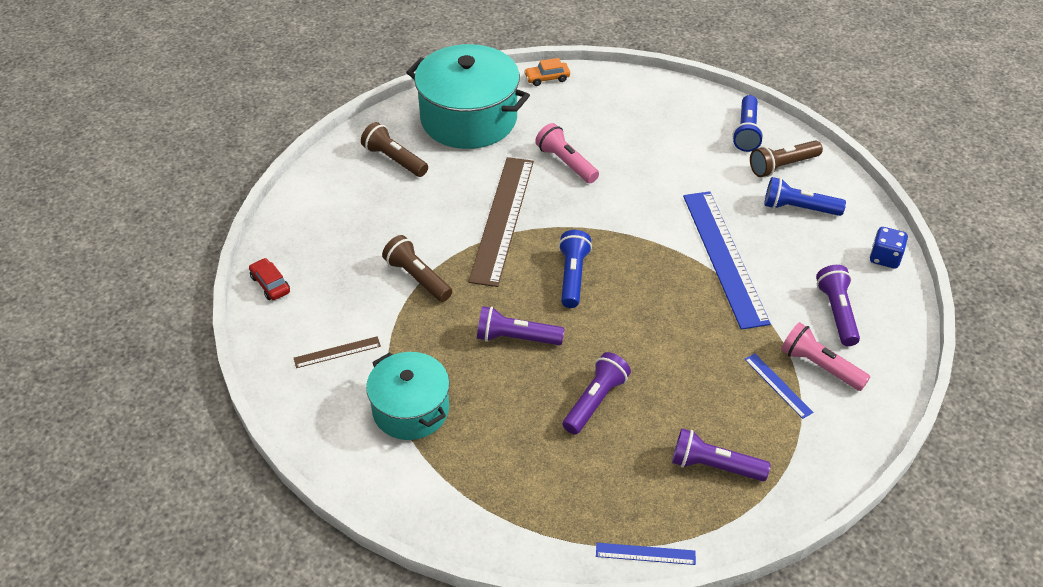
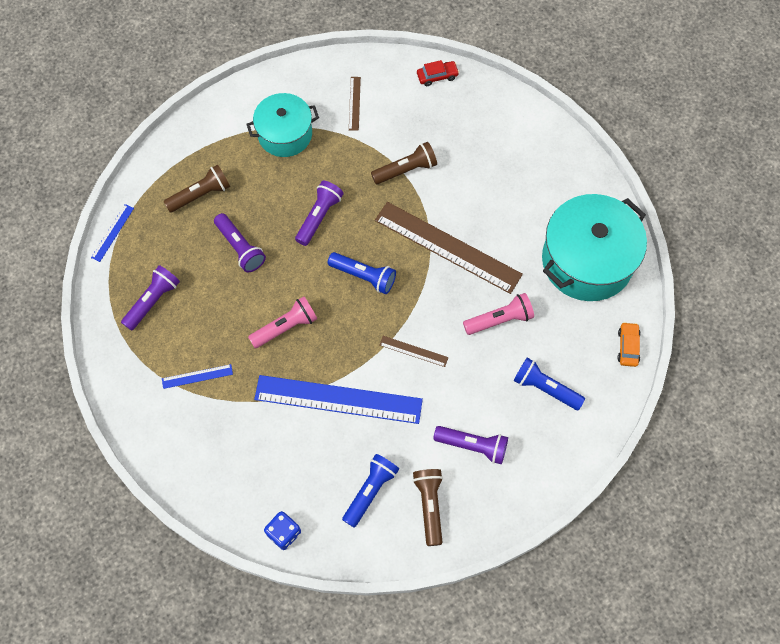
camera: 110 degrees right, 20 degrees up
(394, 160) = (550, 188): brown flashlight -> brown flashlight (200, 195)
(636, 215) = (413, 351): none -> brown ruler
(746, 132) = (488, 497): blue flashlight -> blue flashlight (545, 388)
(820, 366) = (200, 416): pink flashlight -> pink flashlight (285, 327)
(837, 313) = (244, 458): purple flashlight -> purple flashlight (473, 446)

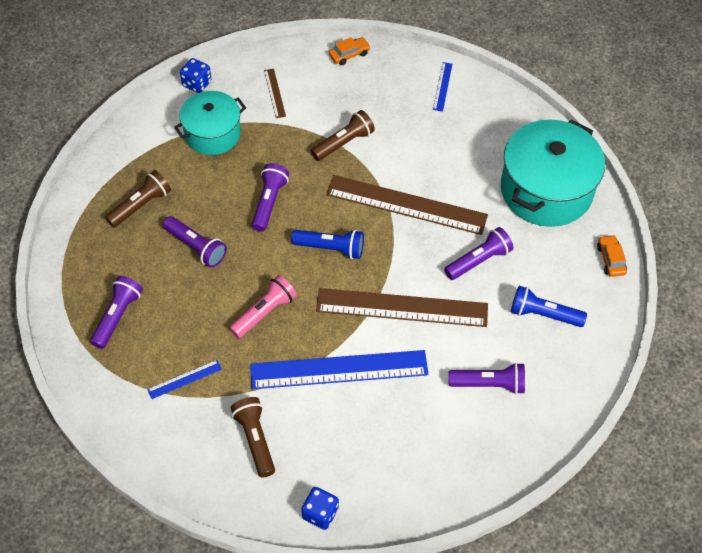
camera: 15 degrees left, 10 degrees down
(112, 232) = (57, 259): blue ruler -> blue ruler (442, 86)
(283, 78) = (197, 84): none -> blue dice
(370, 491) = (398, 451): blue flashlight -> none
(413, 351) = (402, 307): brown ruler -> brown ruler, size x2.35
(429, 506) = (463, 452): brown flashlight -> brown flashlight (255, 440)
(437, 76) = (349, 54): red car -> orange car
(499, 320) = (478, 261): pink flashlight -> purple flashlight

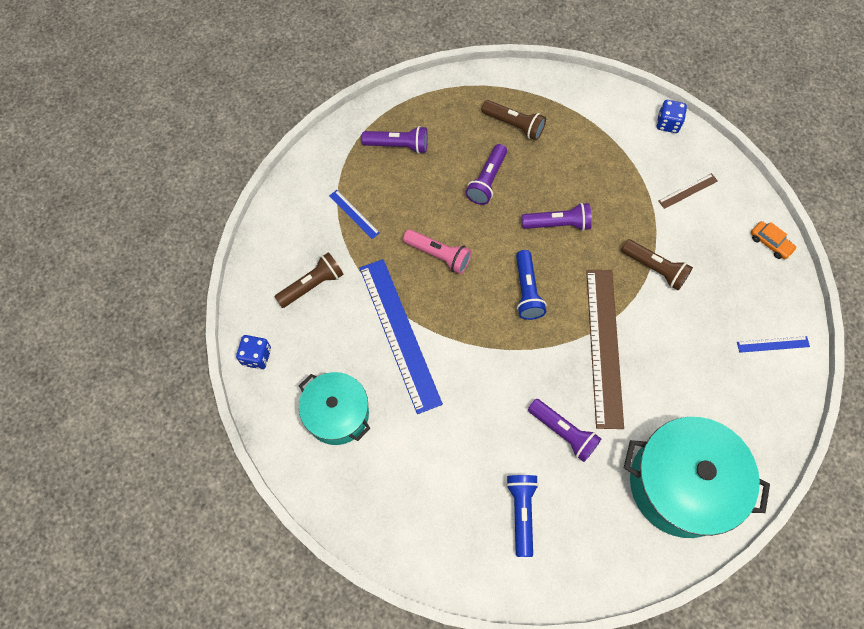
camera: 75 degrees right, 10 degrees up
(212, 134) = (615, 154): turquoise pot -> turquoise pot (337, 414)
(402, 307) = (483, 372): brown ruler -> none
(489, 384) = (424, 474): purple flashlight -> none
(610, 259) = (616, 574): orange car -> none

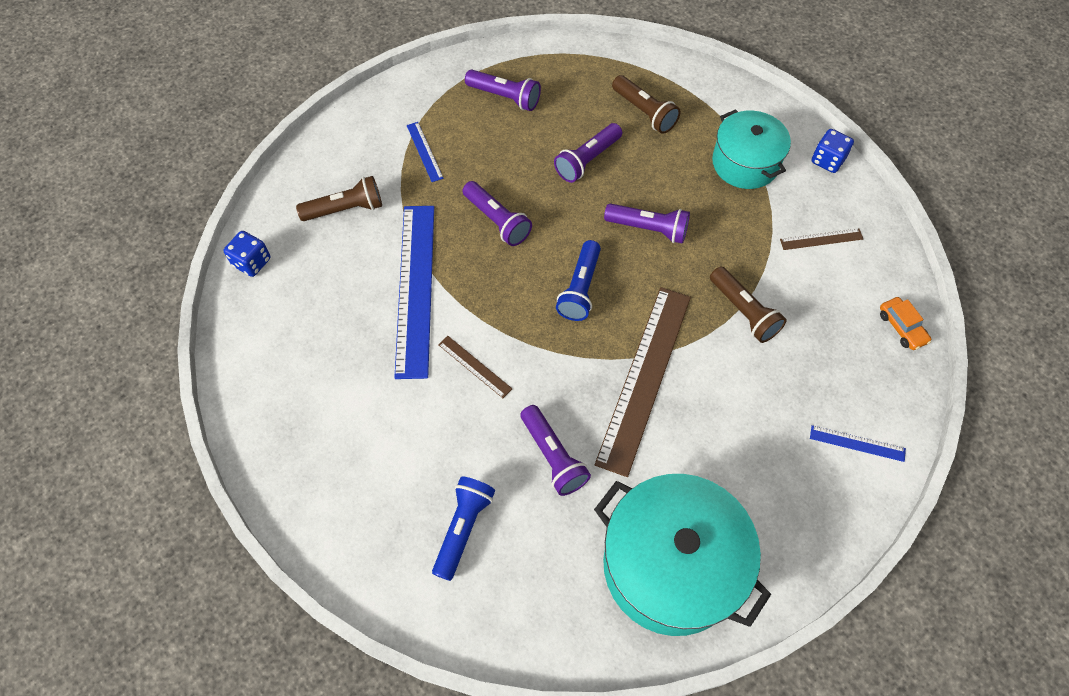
camera: 20 degrees right, 5 degrees down
(337, 414) = (308, 349): turquoise pot -> turquoise pot (745, 163)
(438, 255) = (497, 221): pink flashlight -> purple flashlight
(474, 382) = (475, 366): none -> brown ruler

